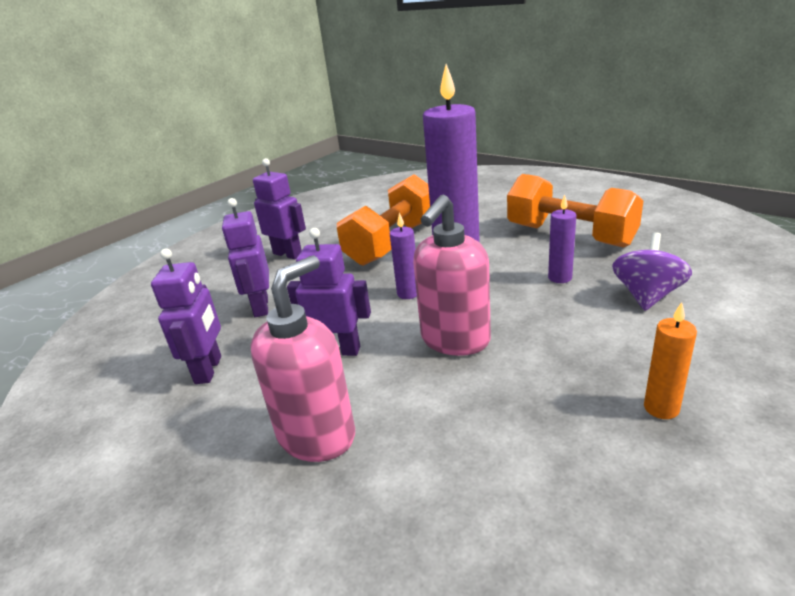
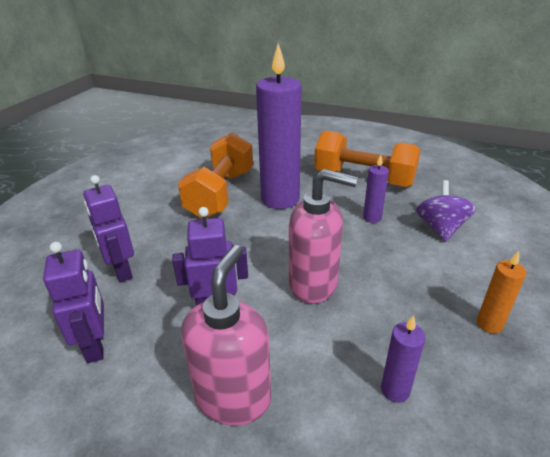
camera: 20 degrees left, 5 degrees up
(288, 254) = (126, 212): purple robot -> none
(408, 293) = (256, 243): purple candle -> purple candle (395, 390)
(455, 340) = (314, 284): pink soap dispenser -> pink soap dispenser turned 90 degrees counterclockwise

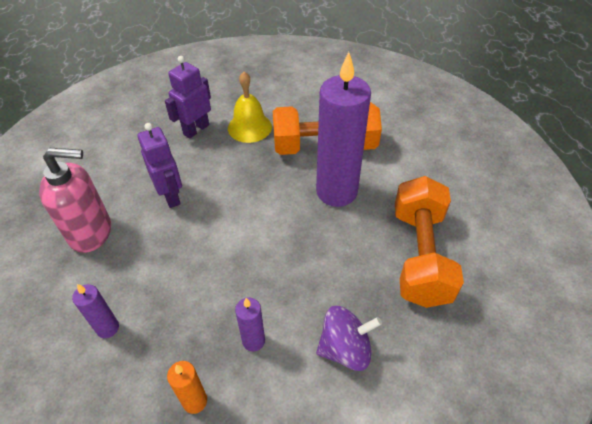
camera: 70 degrees right, 15 degrees up
(96, 345) = (123, 149): purple robot -> none
(155, 231) = (249, 127): none -> yellow bell
(314, 284) = (213, 250): pink soap dispenser -> none
(372, 218) = (337, 277): purple candle -> purple candle (253, 341)

